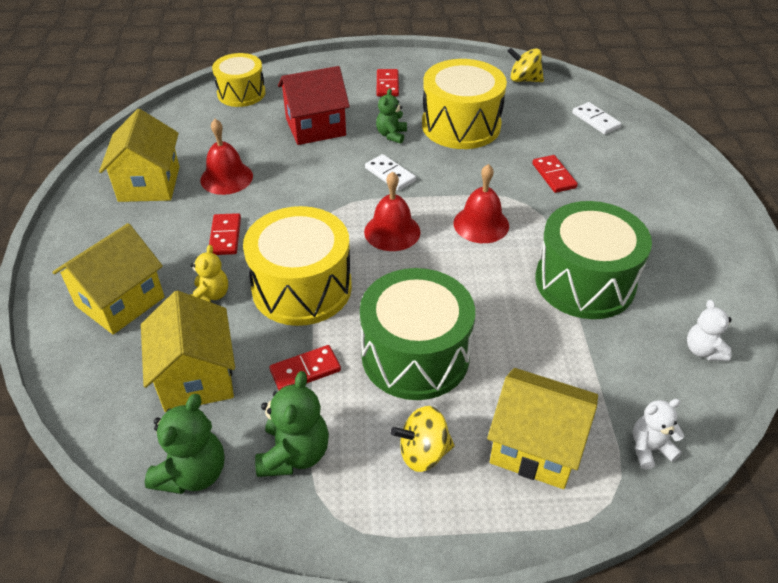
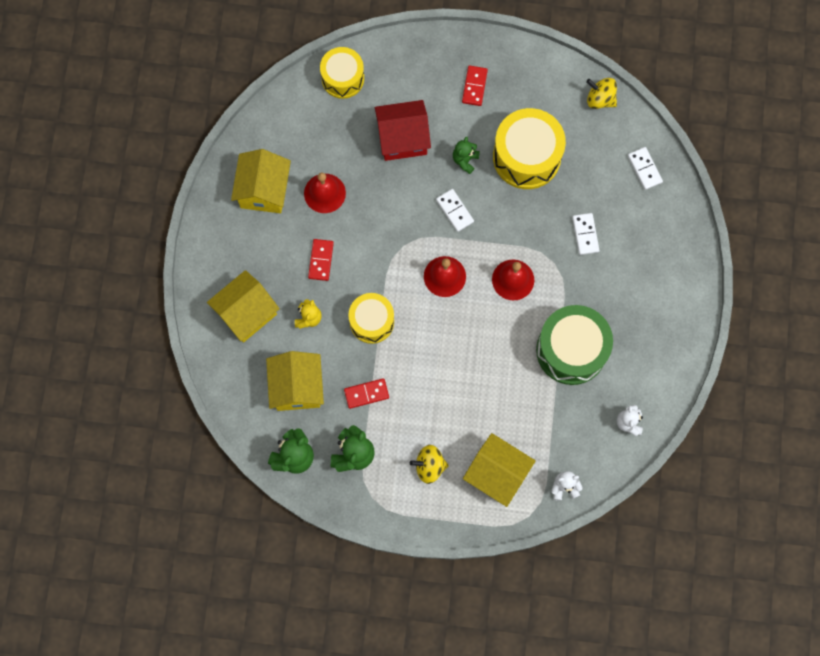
camera: 10 degrees right, 30 degrees up
(302, 288) = (372, 321): yellow drum -> yellow drum, size x0.64
(415, 355) = (439, 394): green drum -> none
(553, 176) = (585, 234): red domino -> white domino

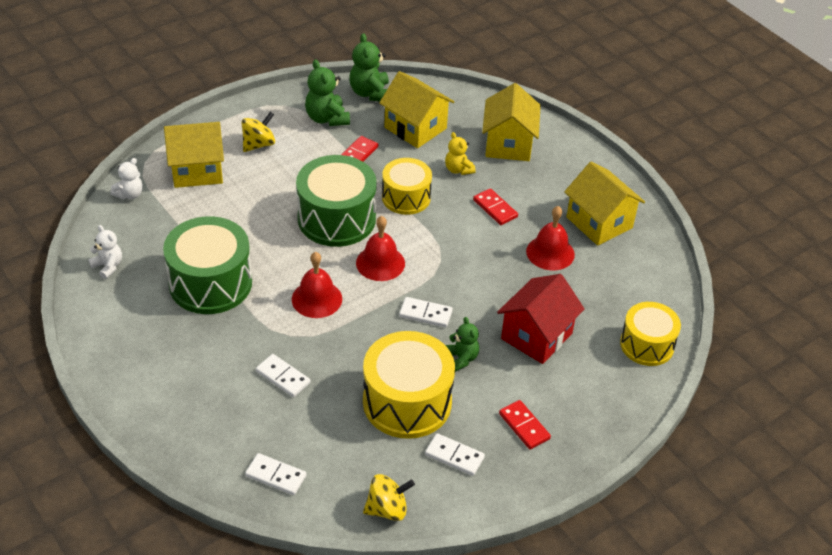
camera: 135 degrees right, 30 degrees down
(438, 341) = (336, 218): none -> green drum
(533, 100) = (454, 456): none -> white domino

